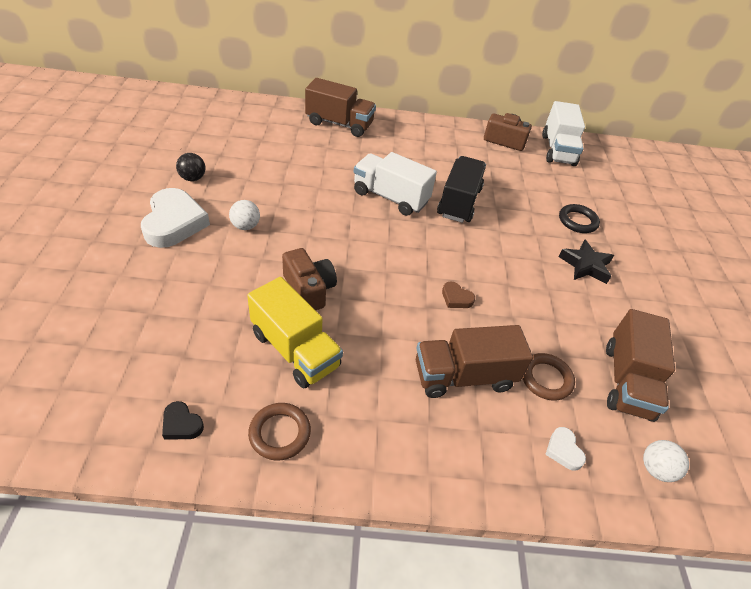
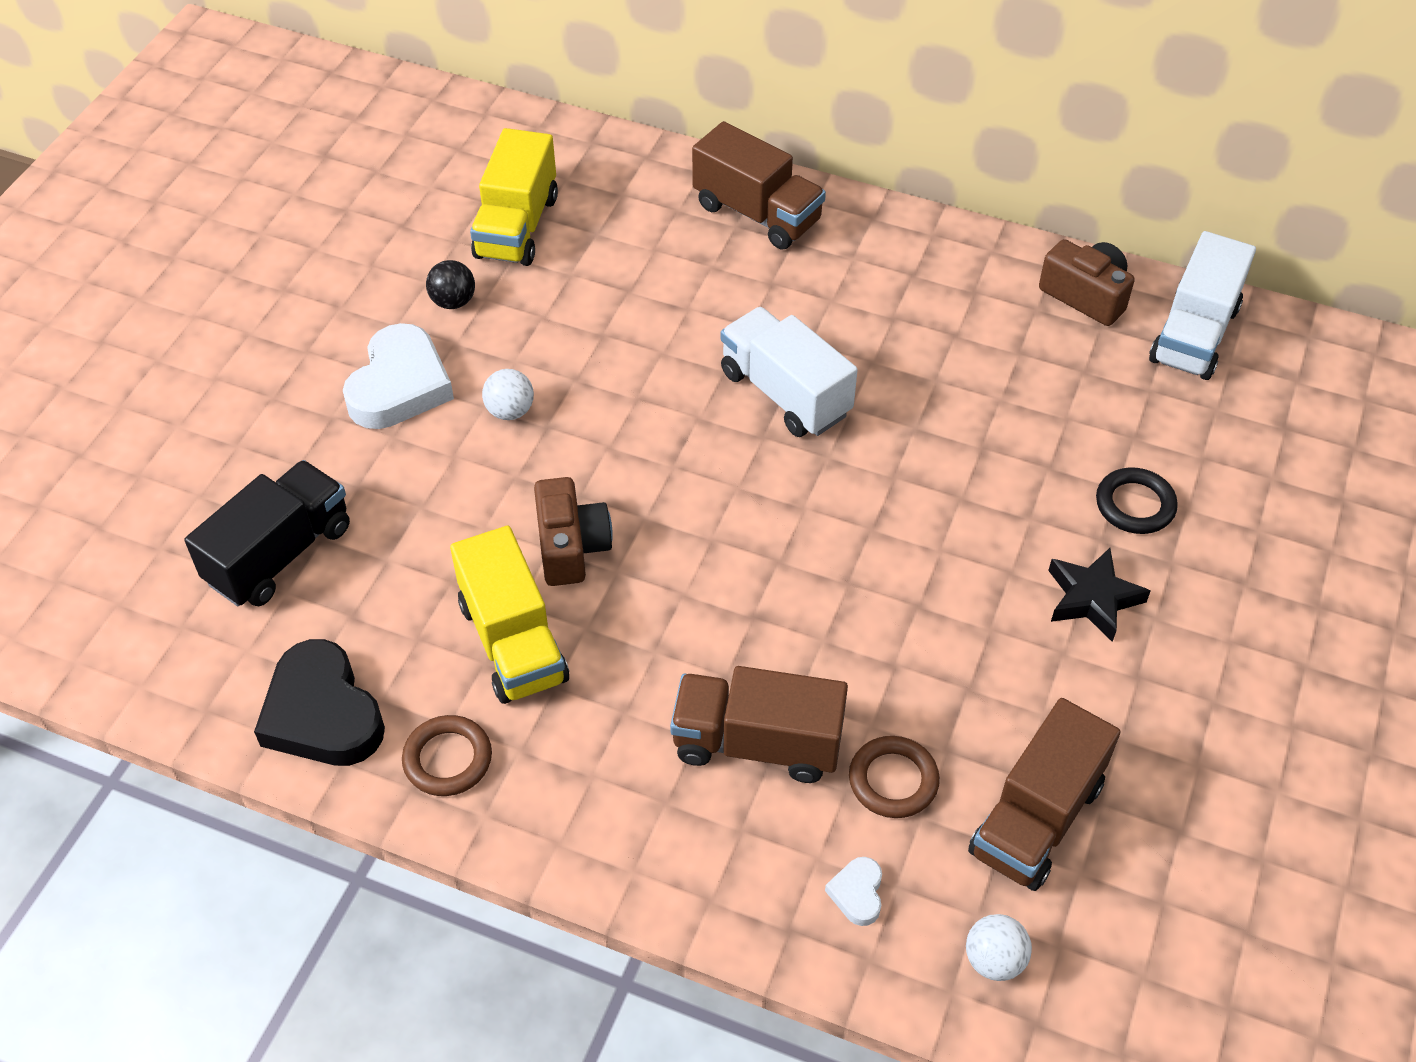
camera: 25 degrees right, 5 degrees up
(181, 424) = (322, 713): black heart -> black heart, size x2.22
(217, 141) = (517, 227): none -> yellow truck
(456, 298) = (811, 611): brown heart -> none
(459, 202) = (912, 425): black truck -> black truck (279, 554)

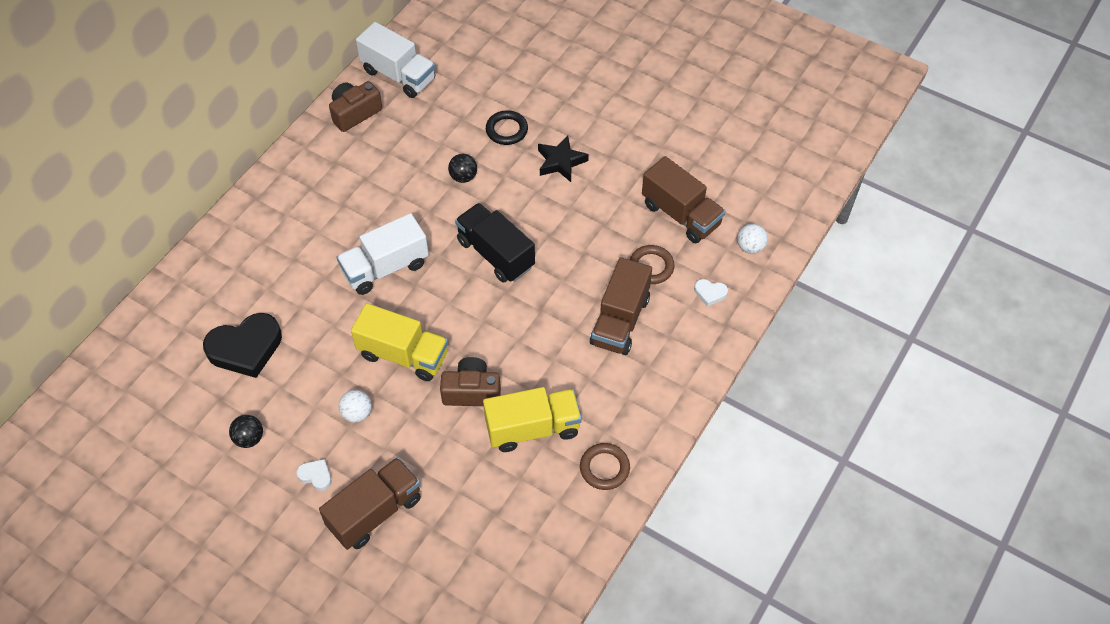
camera: 80 degrees left, 5 degrees up
(279, 554) = (439, 553): black truck -> black truck (495, 254)
(322, 713) = (562, 532): black heart -> black heart (245, 348)
(399, 385) = (316, 476): white heart -> white heart, size x0.45
(517, 227) = (190, 394): yellow truck -> yellow truck (403, 355)
(757, 213) = (229, 256): brown truck -> brown truck (375, 512)
(1005, 461) = (463, 177): none -> black ball

